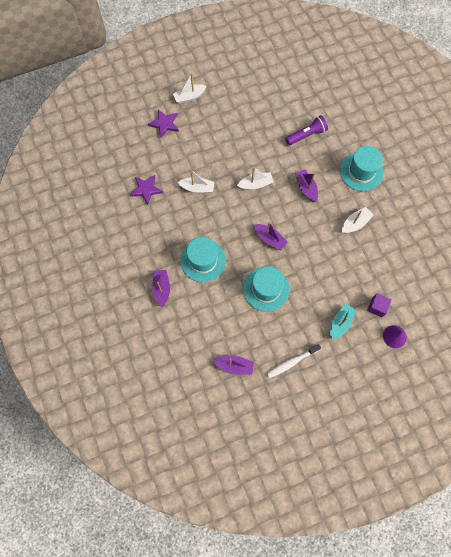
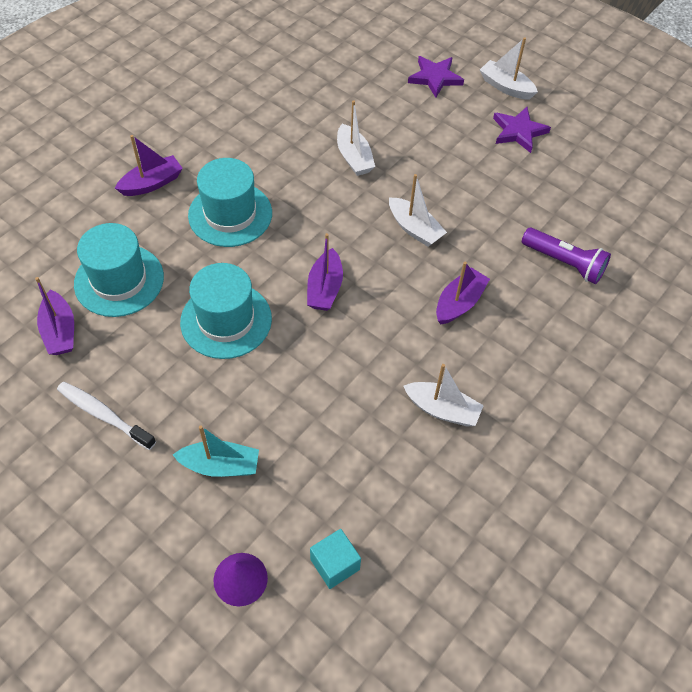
camera: 60 degrees right, 15 degrees down
(146, 189) = (309, 101): purple star -> purple star (518, 132)
(361, 172) = (557, 377): turquoise hat -> turquoise hat (119, 280)
(377, 307) = (287, 519): purple cube -> none
(404, 298) = (335, 564): none -> turquoise cube

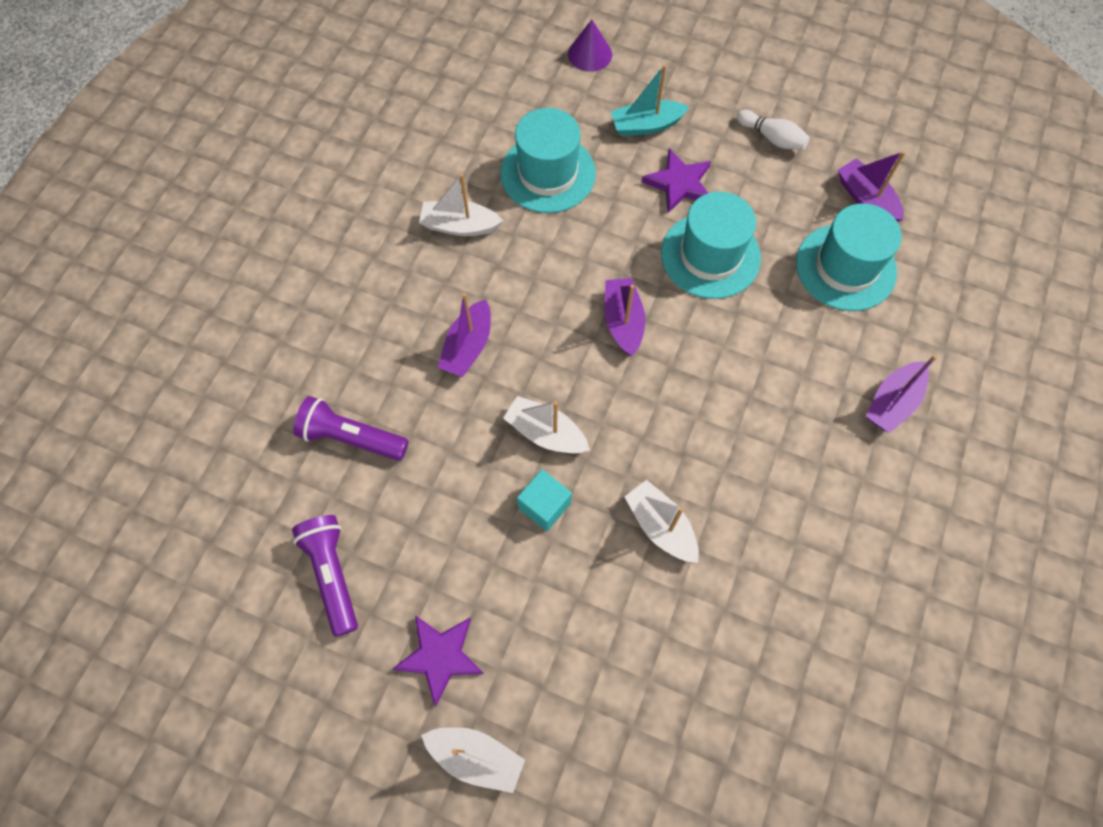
camera: 165 degrees right, 10 degrees up
(104, 415) = (772, 138): white toothbrush -> white bowling pin
(230, 214) = (775, 386): turquoise hat -> turquoise hat (548, 173)
(335, 564) = (519, 81): turquoise cube -> turquoise cube (544, 505)
(435, 78) = (595, 740): purple star -> purple star (679, 183)
(585, 187) = (332, 574): none -> purple flashlight

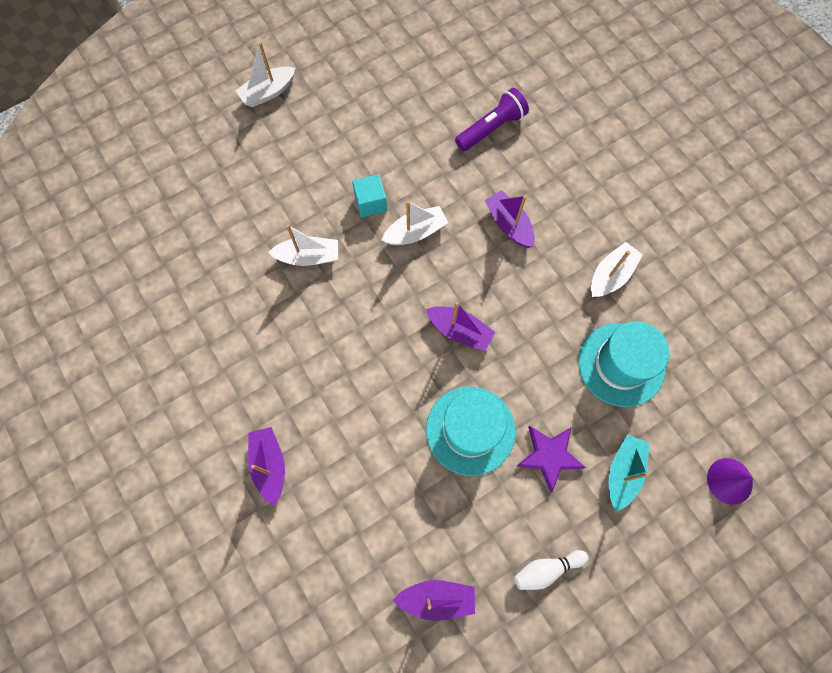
camera: 125 degrees right, 5 degrees up
(332, 574) = (414, 79): purple flashlight -> none
(440, 656) = (330, 104): purple star -> none
(845, 267) = (390, 525): turquoise hat -> none

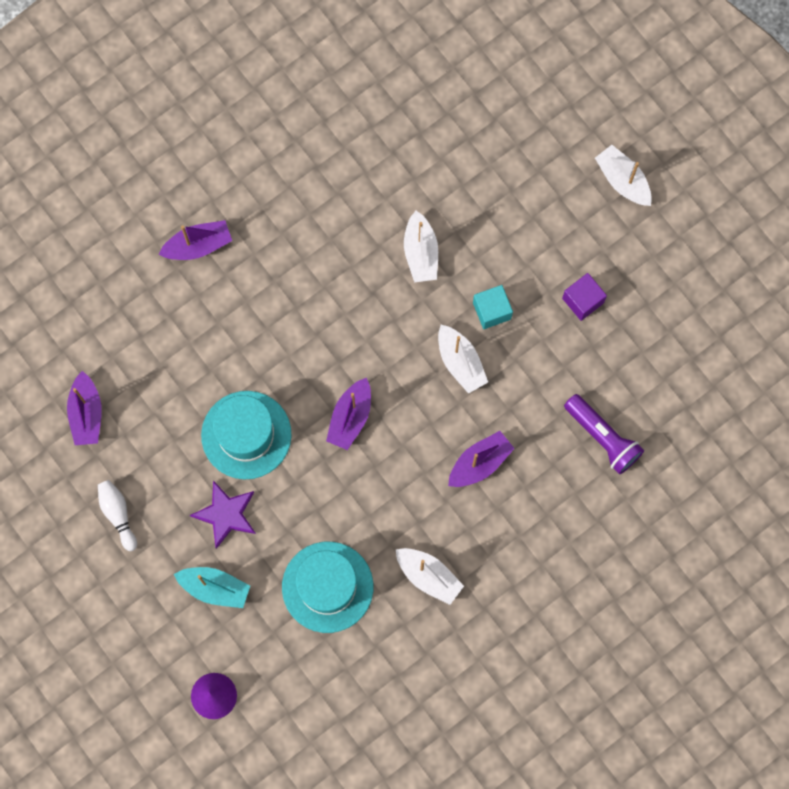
camera: 85 degrees right, 5 degrees up
(370, 132) = (583, 300): none -> purple cube

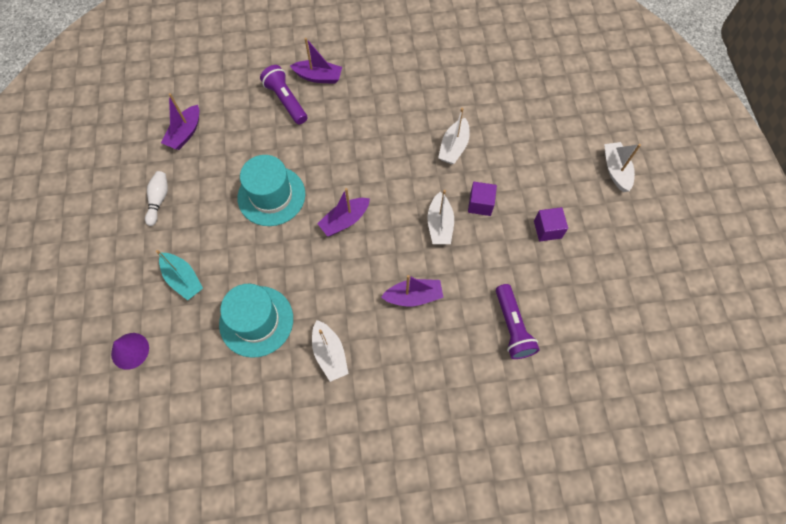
camera: 30 degrees right, 10 degrees down
(180, 301) = (286, 101): none -> purple flashlight
(226, 514) = (224, 237): purple star -> none
(492, 311) = (480, 204): turquoise cube -> purple cube

